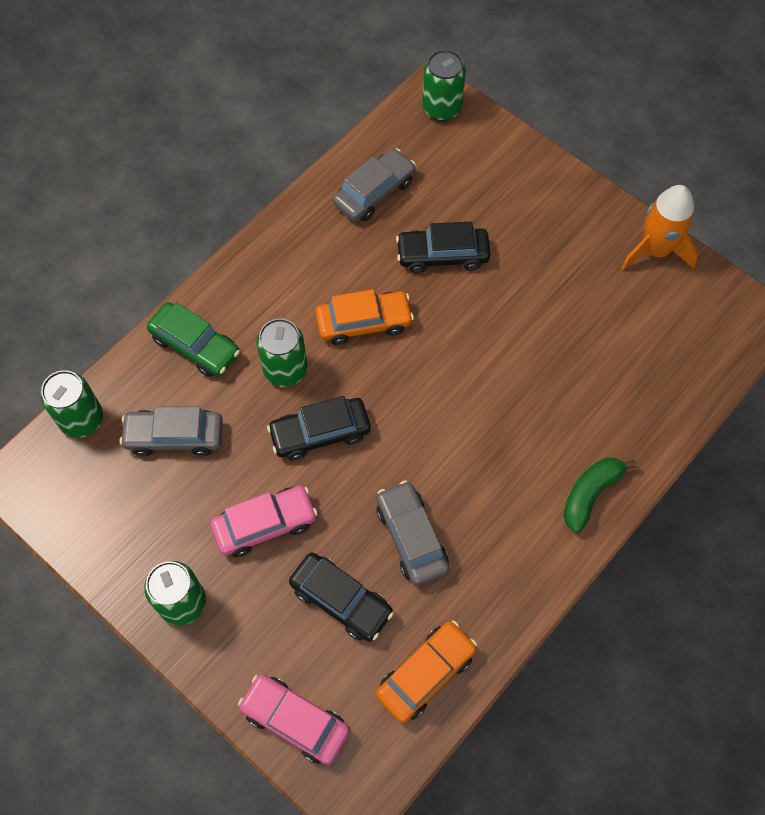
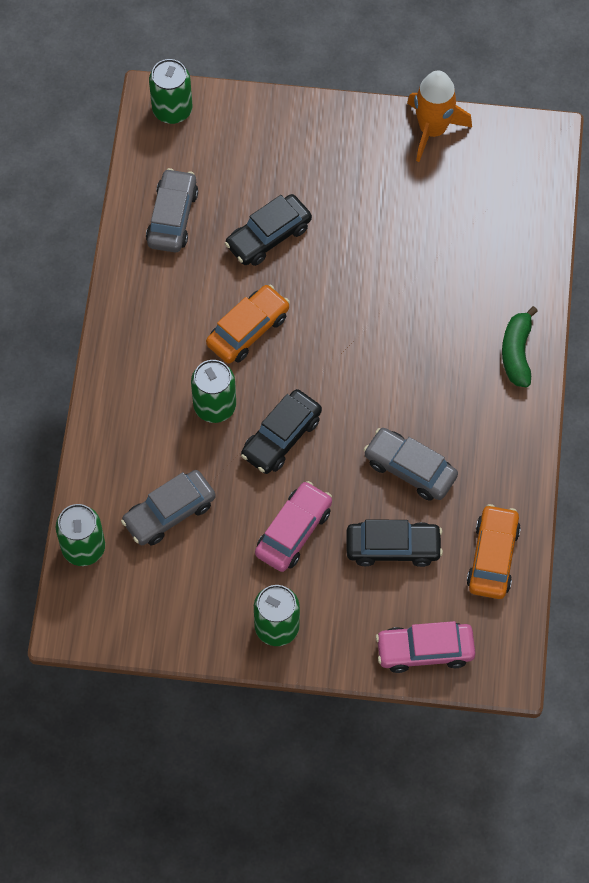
camera: 35 degrees left, 0 degrees up
(195, 345) = (127, 433): green car -> none

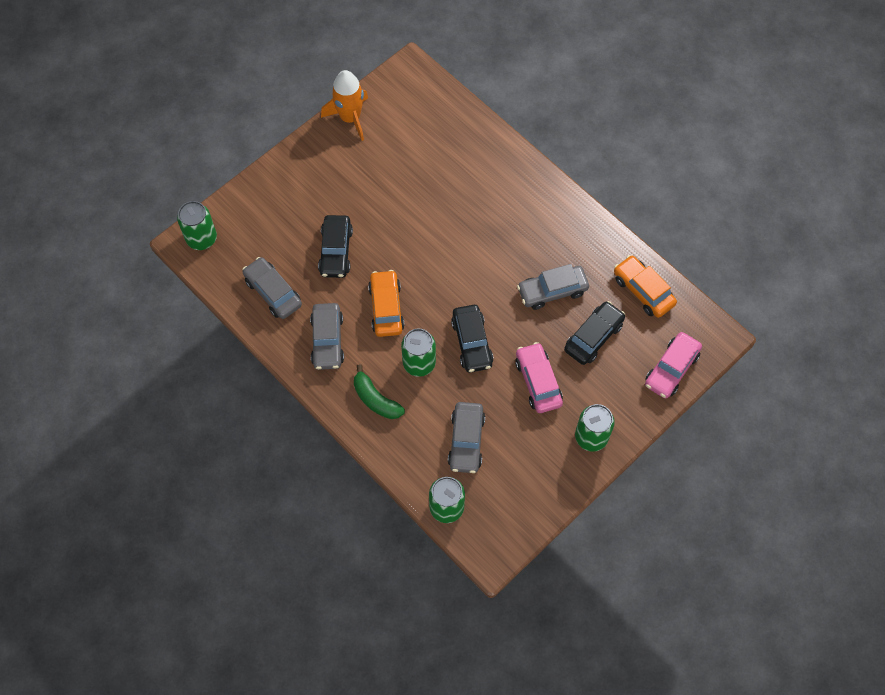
camera: 50 degrees left, 0 degrees up
(165, 305) = (327, 340): none -> grey car
(517, 353) = (528, 183): green banana -> green banana (375, 399)

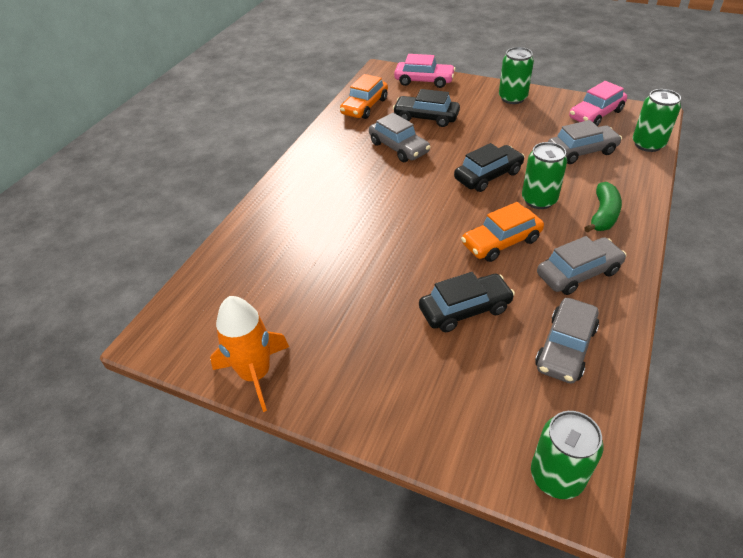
camera: 110 degrees left, 20 degrees down
(538, 382) = (491, 132): pink car -> pink car (595, 114)

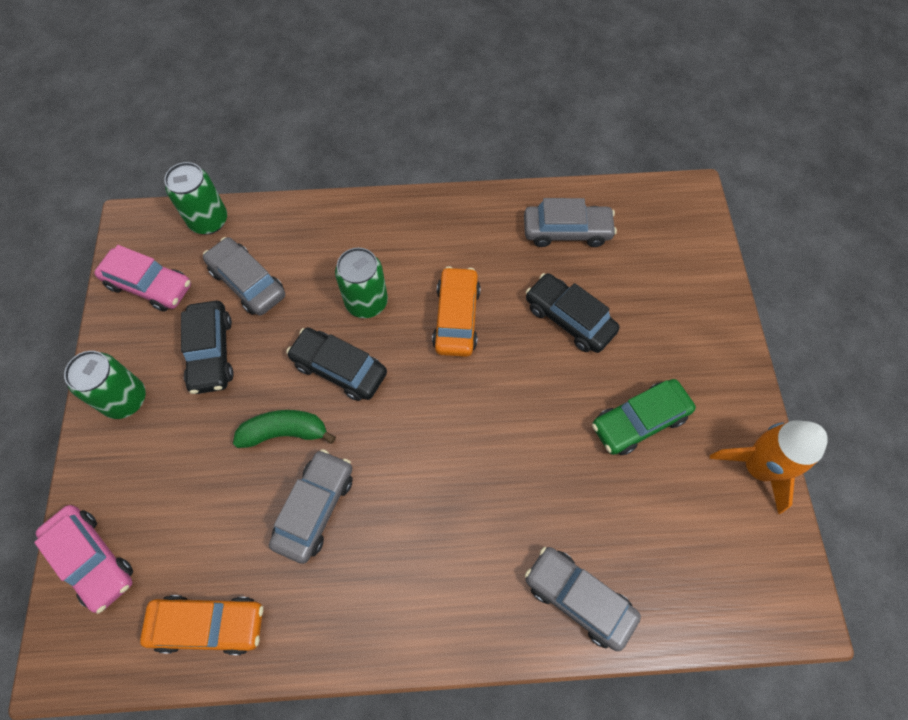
camera: 120 degrees left, 20 degrees up
(347, 314) = (639, 421): none -> green car
(424, 81) = (92, 559): pink car -> pink car turned 150 degrees clockwise
(426, 117) = (217, 504): black car -> black car (211, 352)
(501, 242) = (456, 318): orange car -> orange car turned 120 degrees counterclockwise
(557, 476) = (686, 211): green can -> none
(578, 273) = (469, 241): grey car -> grey car (578, 598)
(603, 215) = (367, 239): green banana -> green banana (285, 432)

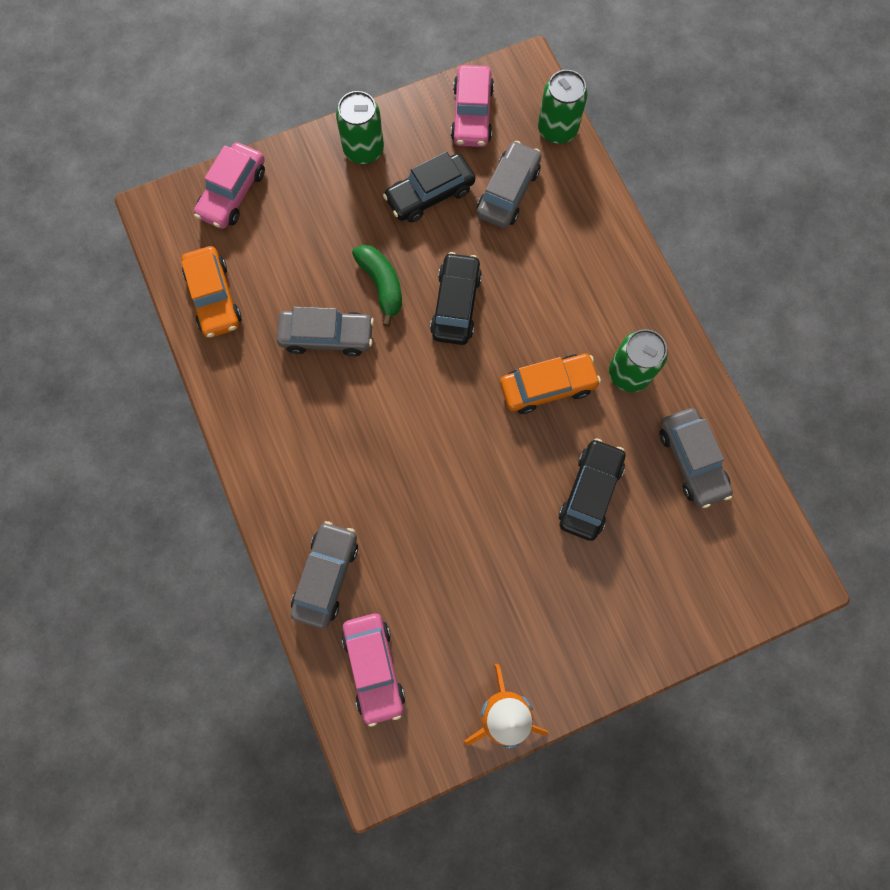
camera: 70 degrees right, 10 degrees up
(366, 302) = (530, 301): green can -> green can (629, 373)
(639, 421) = (507, 588): green car -> none
(688, 579) = (374, 667): none -> pink car

